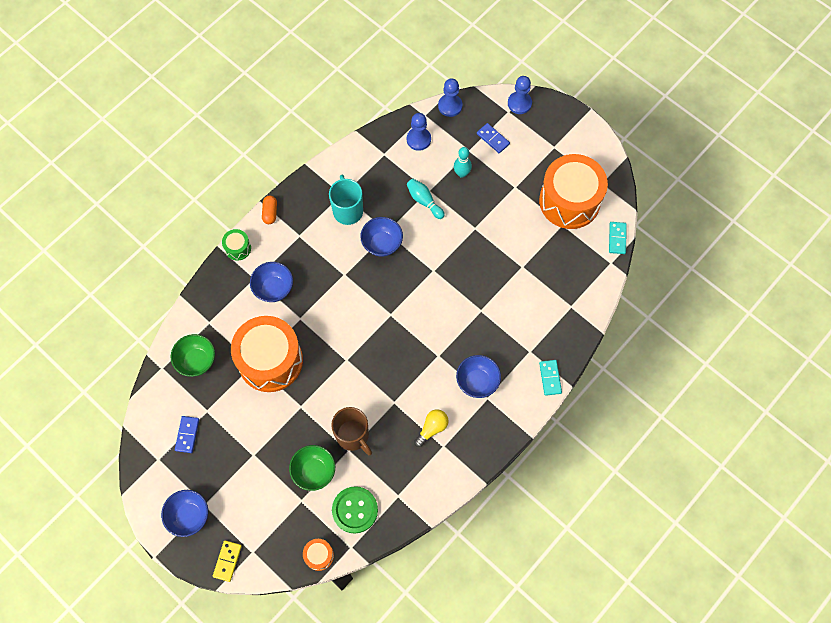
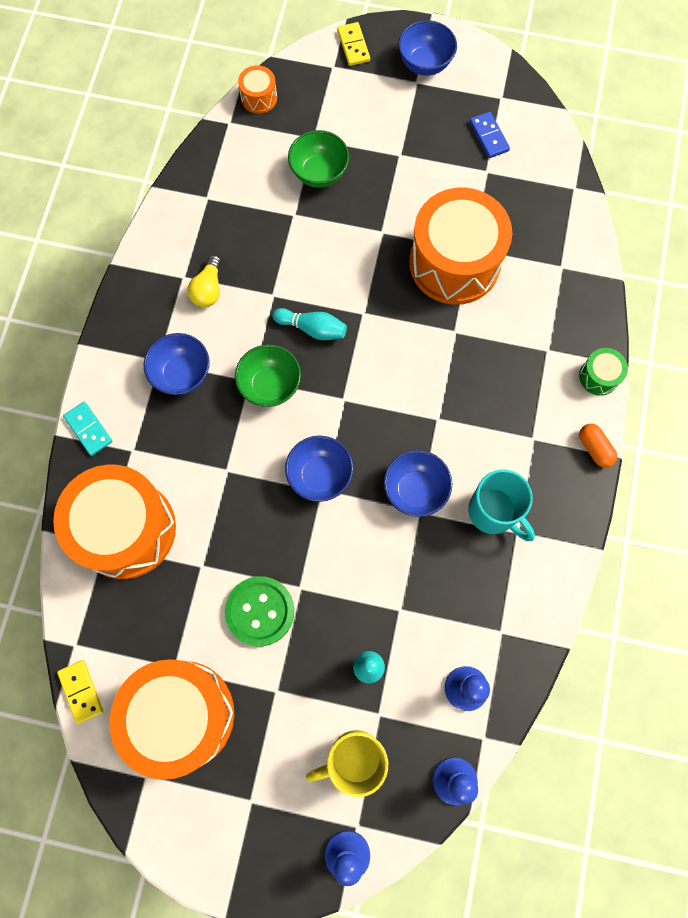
camera: 150 degrees right, 5 degrees up
(196, 361) = (540, 216): green bowl -> green bowl (270, 385)
(274, 288) = (514, 350): blue bowl -> blue bowl (320, 475)
(353, 436) = (298, 232): brown mug -> none
(355, 510) = (247, 159): green button -> green button (260, 611)
(424, 201) = (396, 589): turquoise bowling pin -> turquoise bowling pin (312, 328)
(493, 139) = (354, 758): blue domino -> yellow mug
(555, 308) = (126, 529): none -> orange drum
(617, 238) = (81, 691): turquoise domino -> yellow domino

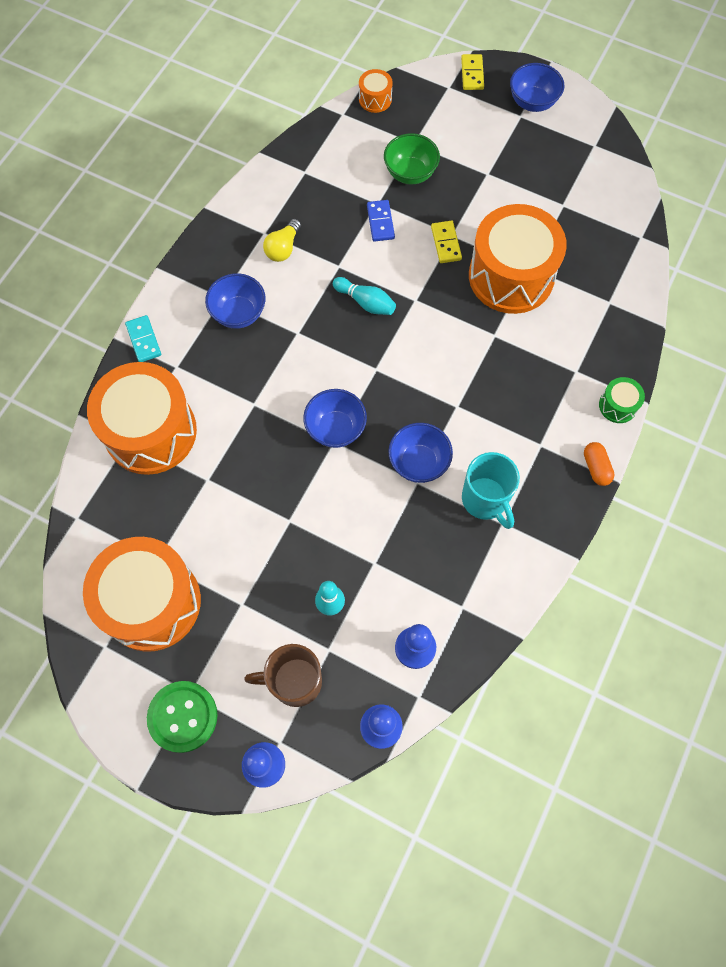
camera: 15 degrees right, 5 degrees down
(81, 691) = (70, 558): yellow domino -> yellow domino (446, 243)
(260, 611) = (247, 531): green button -> green button (183, 716)
(270, 385) = (314, 341): green bowl -> none
(354, 758) = (294, 681): yellow mug -> brown mug
(489, 136) = (573, 176): blue domino -> blue domino (380, 222)

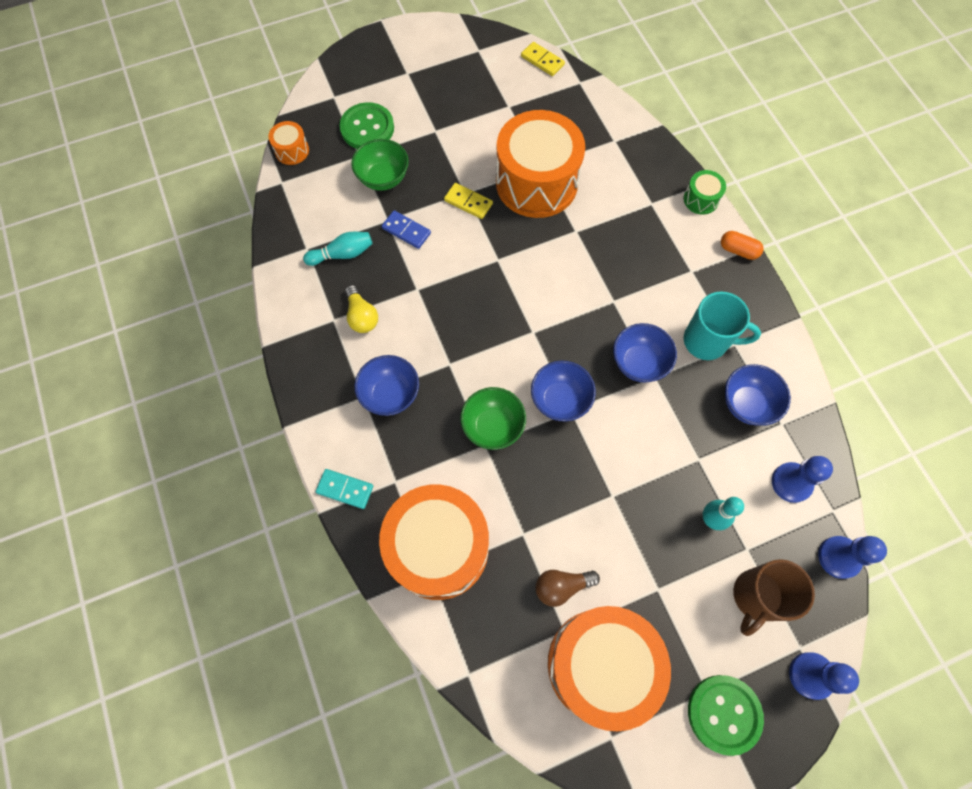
camera: 50 degrees left, 0 degrees up
(189, 534) = (562, 586): none -> brown light bulb
(273, 398) = (493, 426): none -> green bowl
(365, 302) = (468, 295): turquoise bowling pin -> turquoise bowling pin (342, 254)
(443, 129) = (367, 128): none -> green button
(472, 74) = (338, 73): yellow domino -> yellow domino (542, 61)
(532, 102) = (403, 57): blue bowl -> blue bowl (747, 404)

